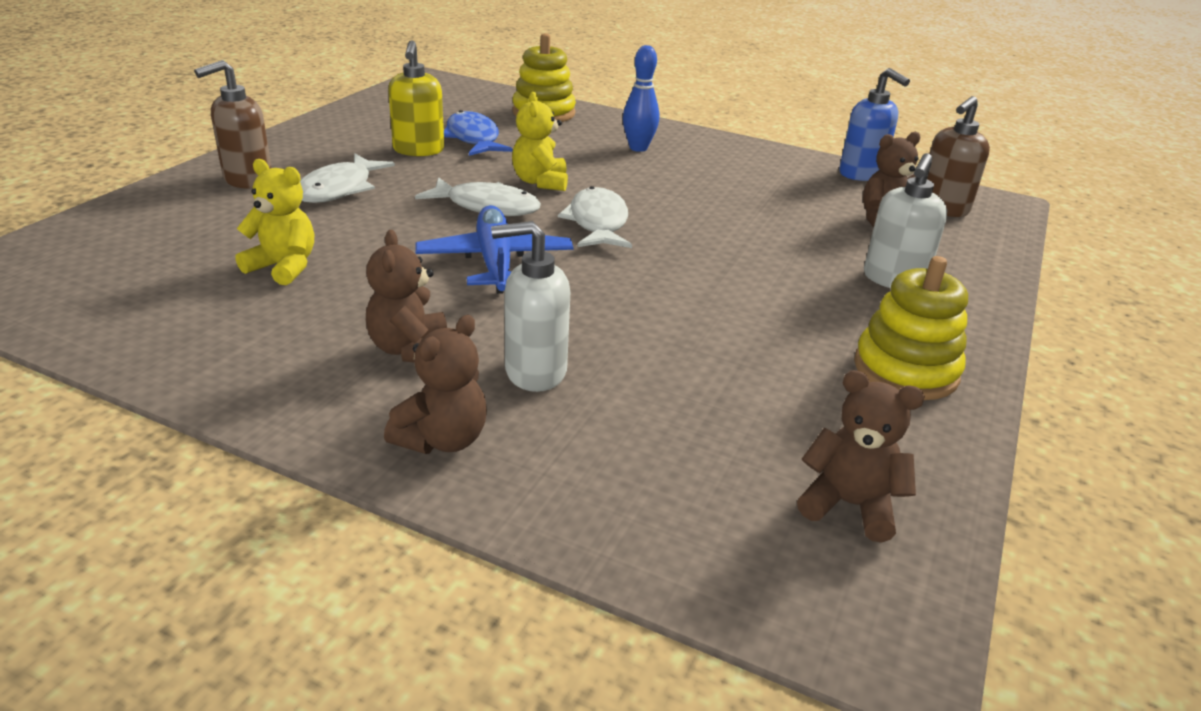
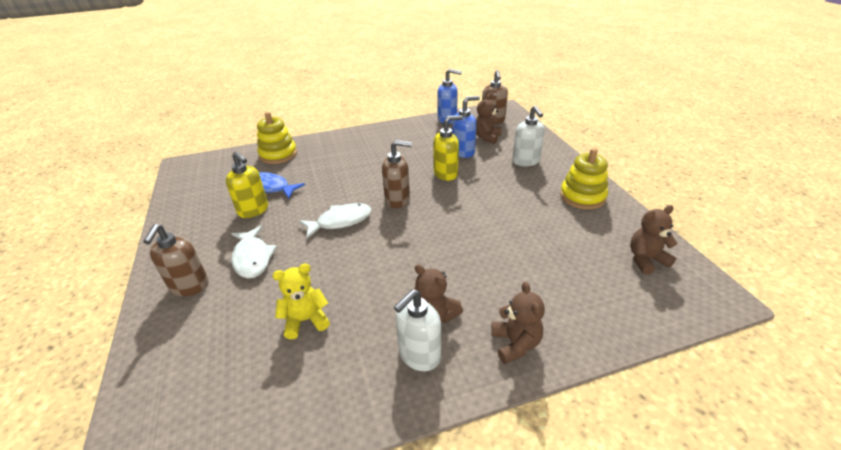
camera: 40 degrees left, 5 degrees up
(495, 262) = (392, 247): blue plane -> none
(534, 371) = (492, 286): white soap dispenser -> white soap dispenser (419, 355)
(540, 182) = (341, 194): yellow teddy bear -> none
(598, 223) = (398, 200): white fish -> brown soap dispenser
(638, 148) = (351, 151): blue bowling pin -> none
(724, 230) = (446, 174): none -> yellow soap dispenser
(805, 220) = (463, 152): none -> blue soap dispenser

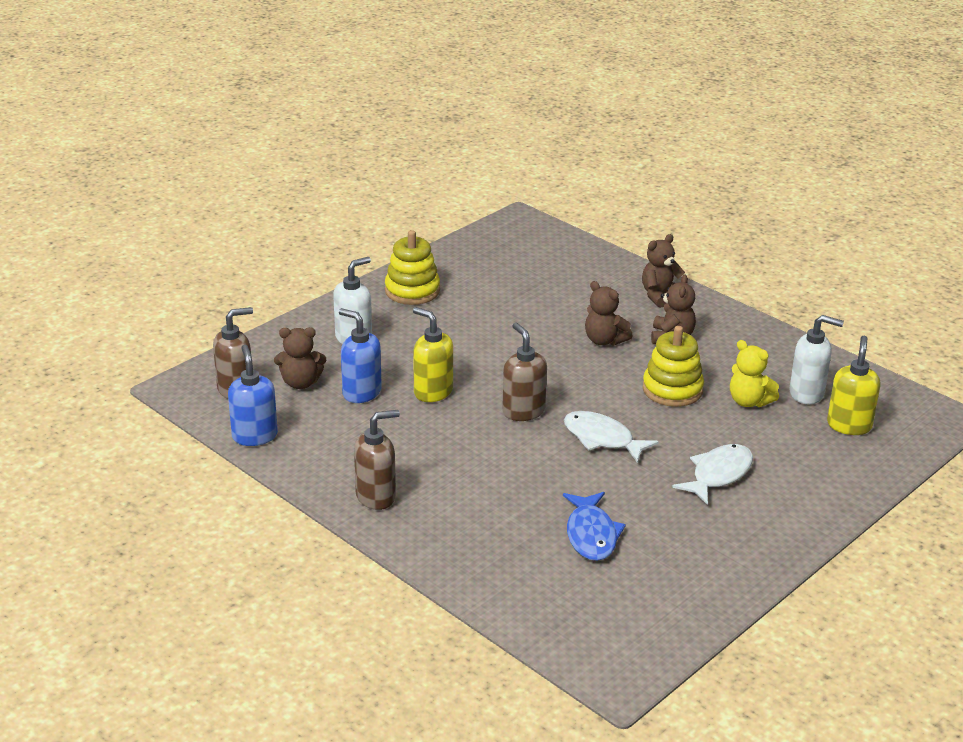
camera: 120 degrees left, 5 degrees down
(189, 286) = (796, 496): brown soap dispenser -> brown soap dispenser (376, 496)
(253, 210) = (648, 521): yellow soap dispenser -> yellow soap dispenser (849, 425)
(278, 154) = (501, 576): yellow stacking toy -> yellow stacking toy (672, 389)
(419, 355) = (717, 334): white soap dispenser -> white soap dispenser (807, 393)
(646, 260) = (498, 250): brown teddy bear -> brown teddy bear (604, 340)

